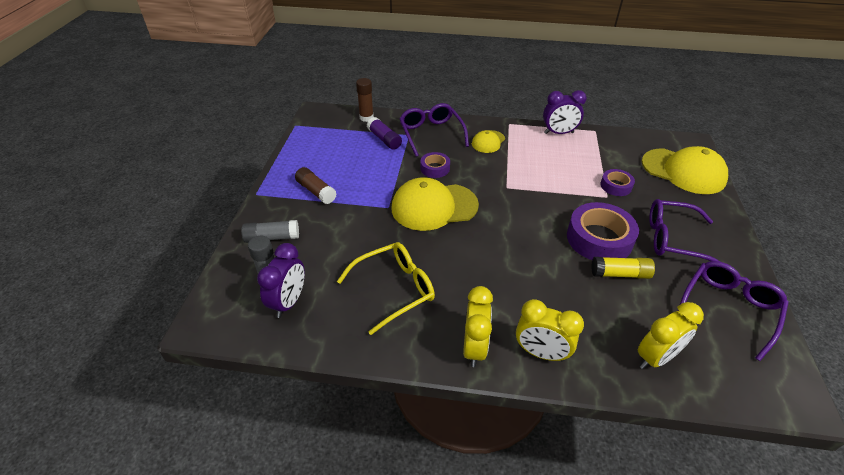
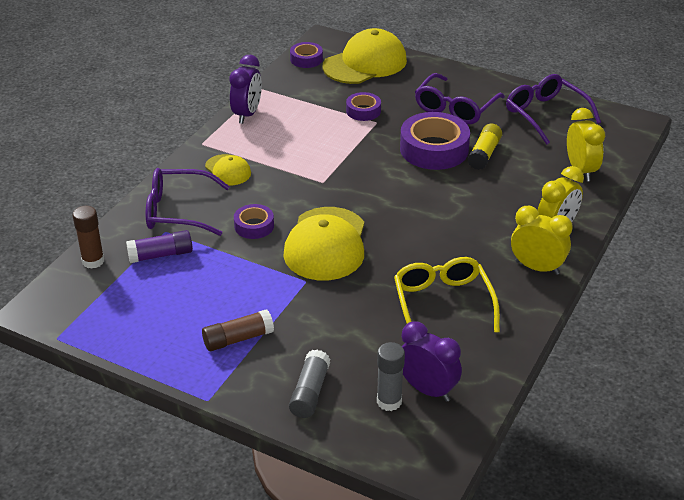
camera: 70 degrees left, 5 degrees down
(655, 141) = (306, 59): none -> purple tape

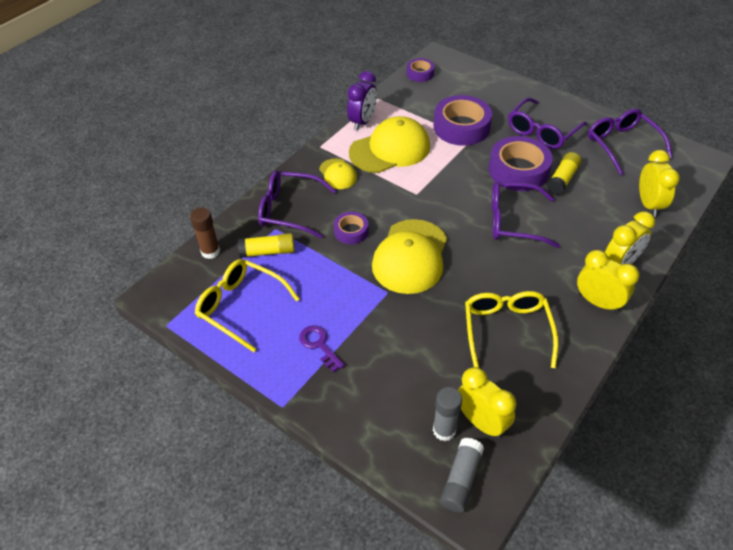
camera: 10 degrees right, 10 degrees up
(141, 311) = (241, 306): none -> yellow glasses
(161, 255) = (267, 252): purple glue stick -> yellow glue stick
(238, 339) = (319, 345): brown glue stick -> purple key
(310, 392) = (374, 410): grey glue stick -> grey glue stick (461, 480)
(363, 111) = (461, 127): purple tape -> purple tape, size x1.88
(365, 63) = (469, 81): yellow cap -> yellow cap (390, 149)
(427, 390) = (481, 422): purple clock -> yellow clock
(435, 199) = (513, 221): none -> purple glasses

